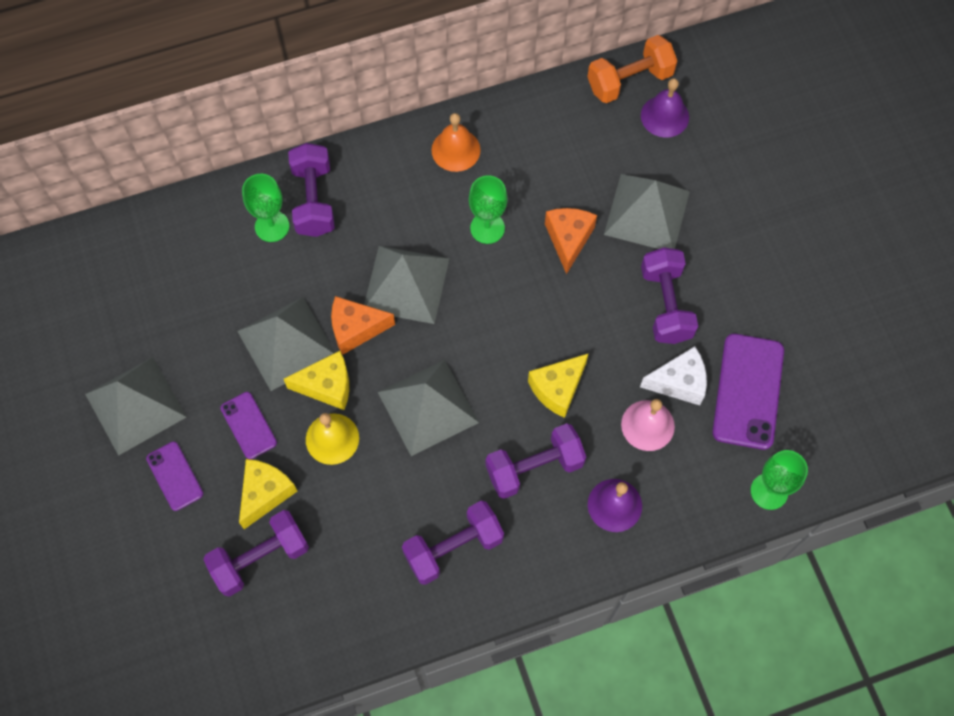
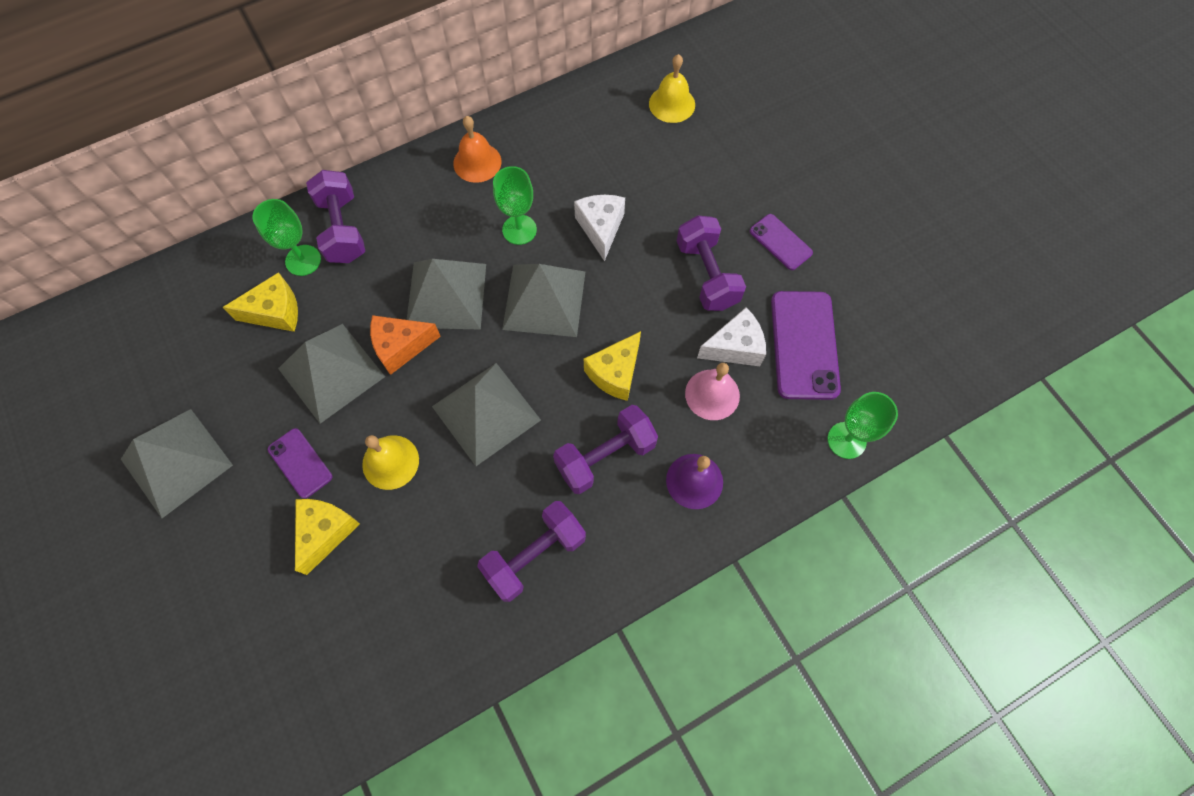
camera: 10 degrees left, 0 degrees up
(174, 476) = (225, 530): purple phone -> purple phone (780, 242)
(260, 558) = (328, 603): purple dumbbell -> none
(327, 386) = (378, 408): yellow cheese -> yellow cheese (275, 312)
(568, 239) = (601, 228): orange cheese -> white cheese
(629, 81) = (633, 78): orange dumbbell -> none
(646, 212) = (671, 192): grey pyramid -> grey pyramid (544, 300)
(664, 116) = (672, 104): purple bell -> yellow bell

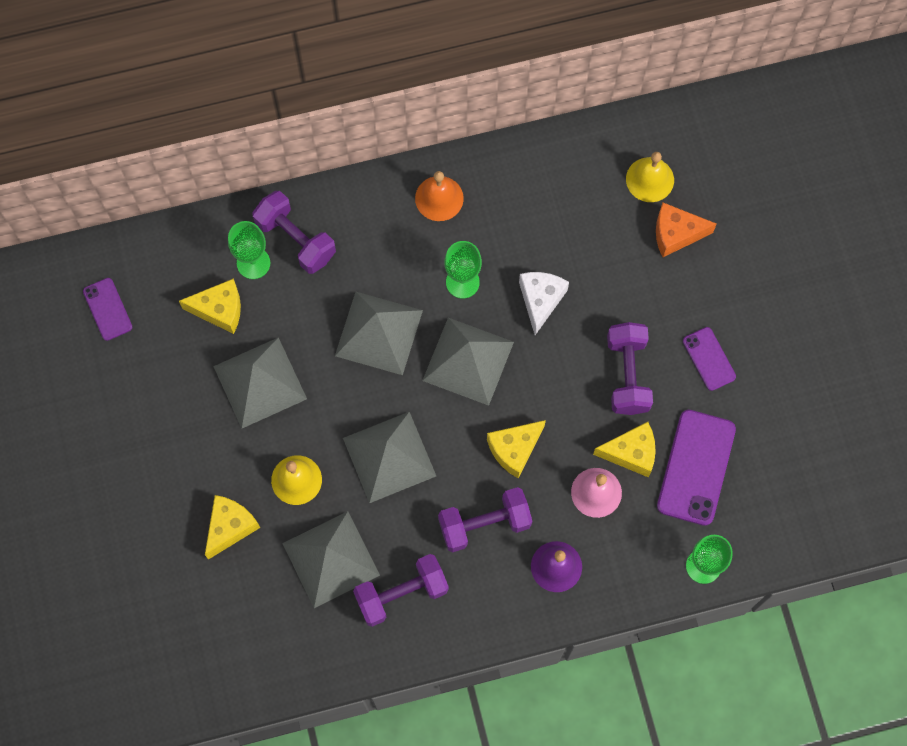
camera: 15 degrees right, 5 degrees up
(176, 462) = (113, 431): grey pyramid -> grey pyramid (330, 559)
(300, 463) = (218, 460): purple phone -> purple phone (107, 309)
(343, 229) = (296, 239): purple dumbbell -> purple dumbbell turned 45 degrees counterclockwise
(401, 347) = (327, 374): orange cheese -> orange cheese (676, 234)
(734, 347) = (631, 453): white cheese -> yellow cheese

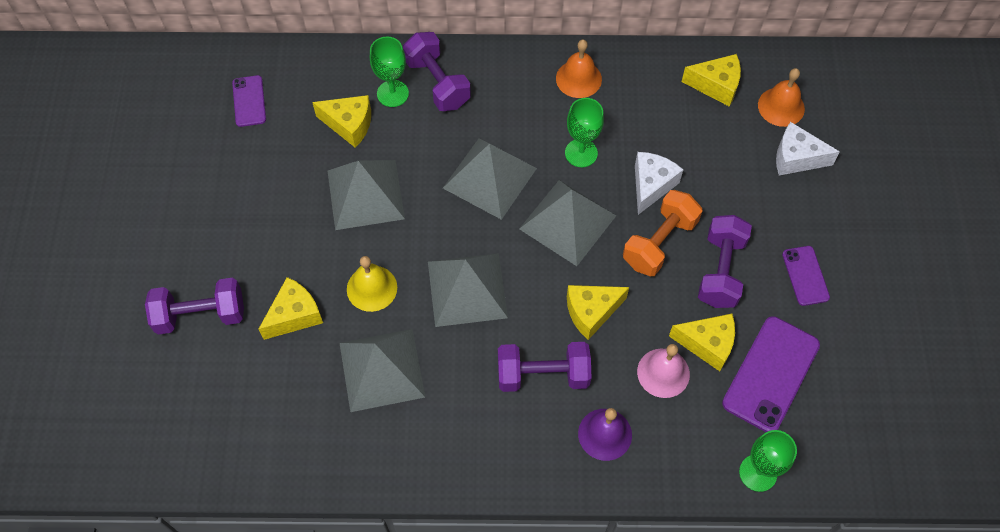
camera: 15 degrees right, 10 degrees down
(401, 593) = (441, 420): purple dumbbell -> purple dumbbell (201, 315)
(562, 360) = (659, 242): none -> orange dumbbell
(580, 171) = (716, 85): none -> yellow cheese
(650, 179) = (781, 106): yellow bell -> orange bell
(676, 234) = (796, 158): orange cheese -> white cheese

